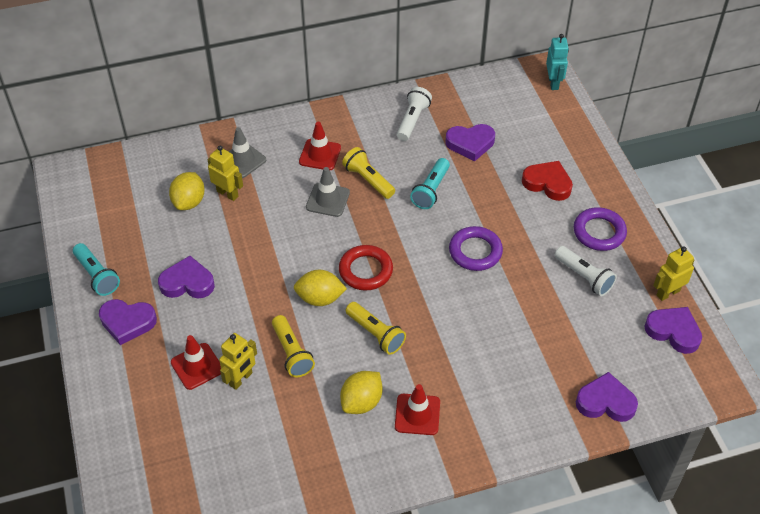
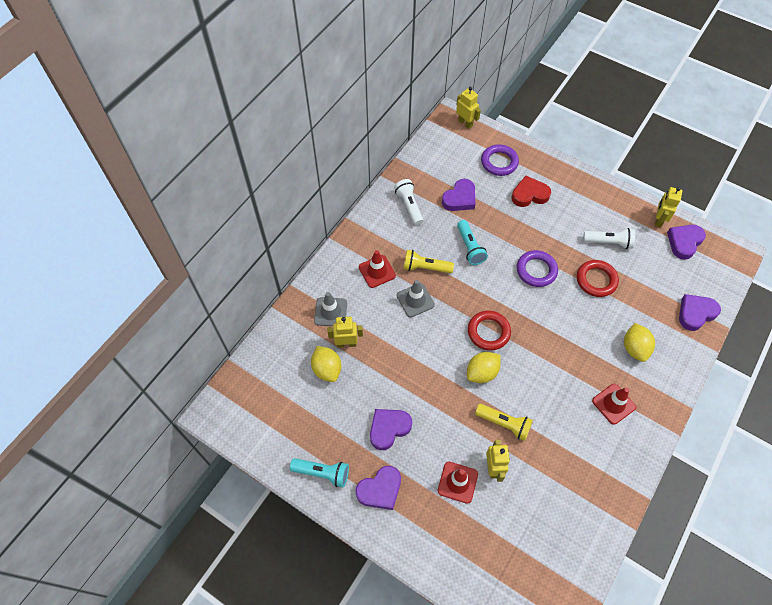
camera: 40 degrees left, 10 degrees up
(361, 402) = (576, 422): yellow lemon -> yellow lemon (634, 348)
(376, 334) = (538, 370): yellow flashlight -> none
(529, 300) = (596, 280): none -> red ring
(553, 83) = (465, 123): turquoise robot -> yellow robot
(599, 232) = (587, 207): purple ring -> purple ring (499, 162)
(673, 331) = (684, 242): purple heart -> purple heart turned 45 degrees counterclockwise

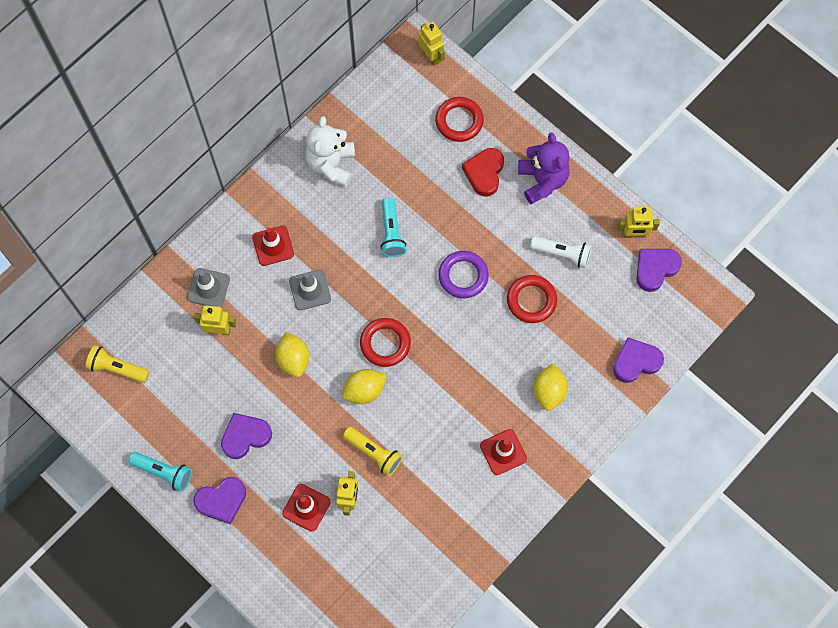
camera: 10 degrees right, 10 degrees up
(327, 369) = (191, 357): yellow lemon -> yellow lemon (293, 359)
(409, 206) = (331, 164): white flashlight -> white teddy bear
(425, 267) = (331, 250): yellow flashlight -> yellow flashlight (117, 368)
(460, 198) = (396, 164): purple heart -> none
(499, 162) = (459, 121): purple ring -> red ring
(529, 194) = (484, 173): red heart -> red heart turned 75 degrees counterclockwise
(575, 193) = (542, 180): none -> purple teddy bear
(658, 220) = (634, 234): yellow robot -> yellow robot turned 120 degrees counterclockwise

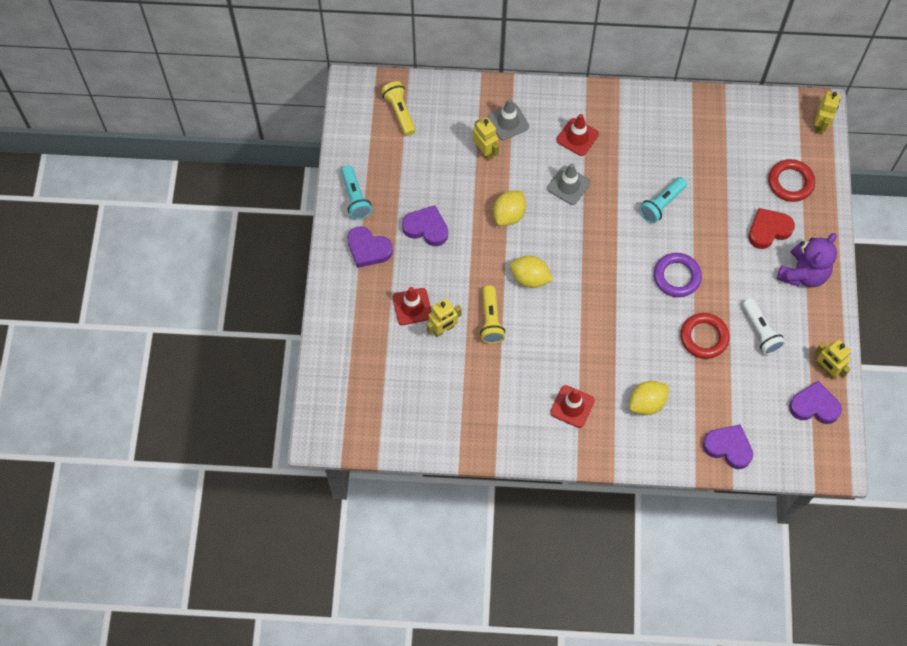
camera: 50 degrees right, 5 degrees down
(331, 164) = (673, 126): white teddy bear -> none
(385, 343) = (577, 264): red ring -> none

